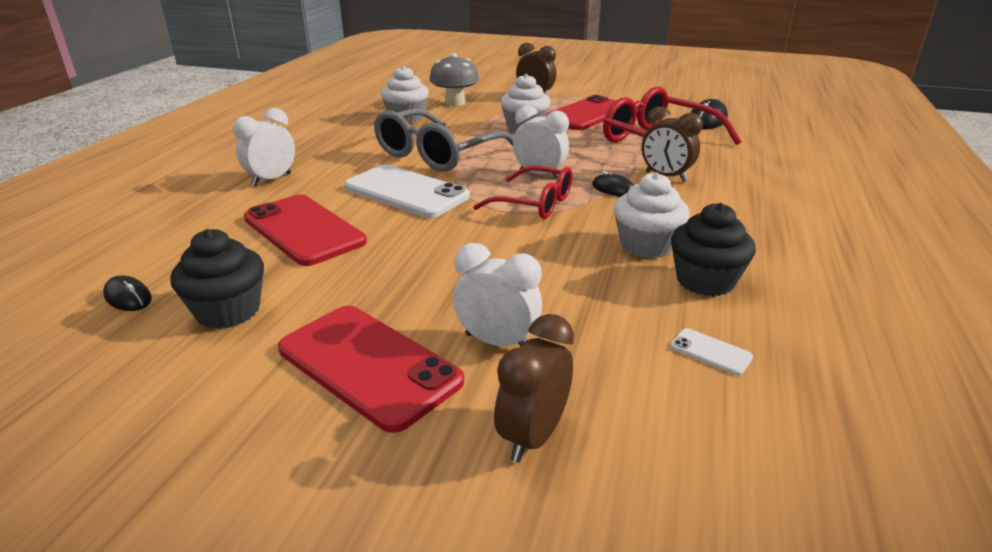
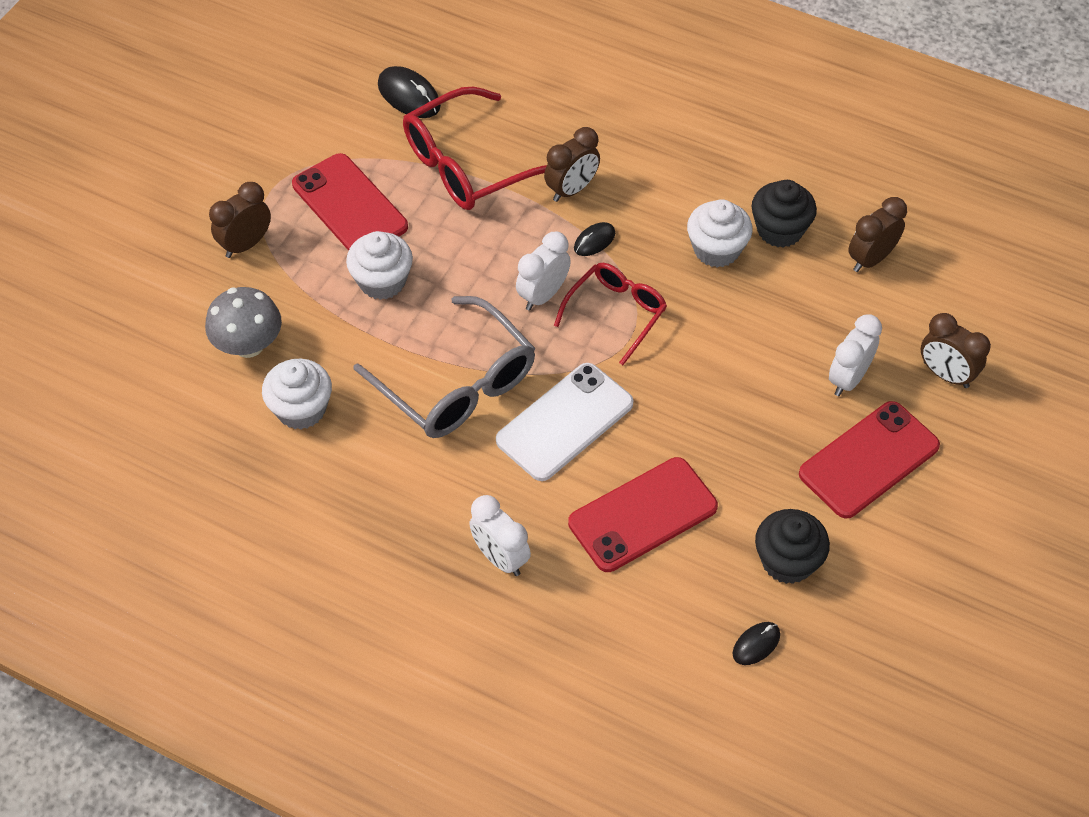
camera: 80 degrees left, 25 degrees up
(710, 352) = (870, 259): white phone -> brown clock

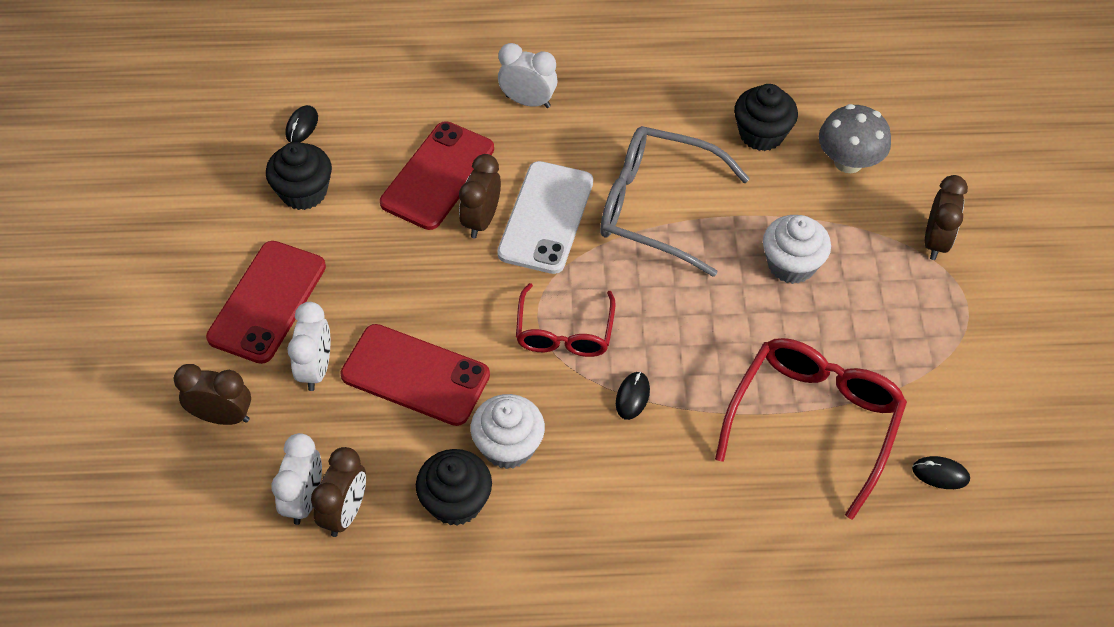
camera: 150 degrees right, 0 degrees up
(301, 409) = (761, 134): white cupcake -> black cupcake
(349, 206) = (884, 321): red phone -> red phone (415, 375)
(409, 96) = (940, 474): black mouse -> black mouse, size x0.60
(543, 295) = (642, 318): white clock -> white clock (304, 499)
(571, 189) = (693, 444): brown clock -> brown clock (481, 220)

